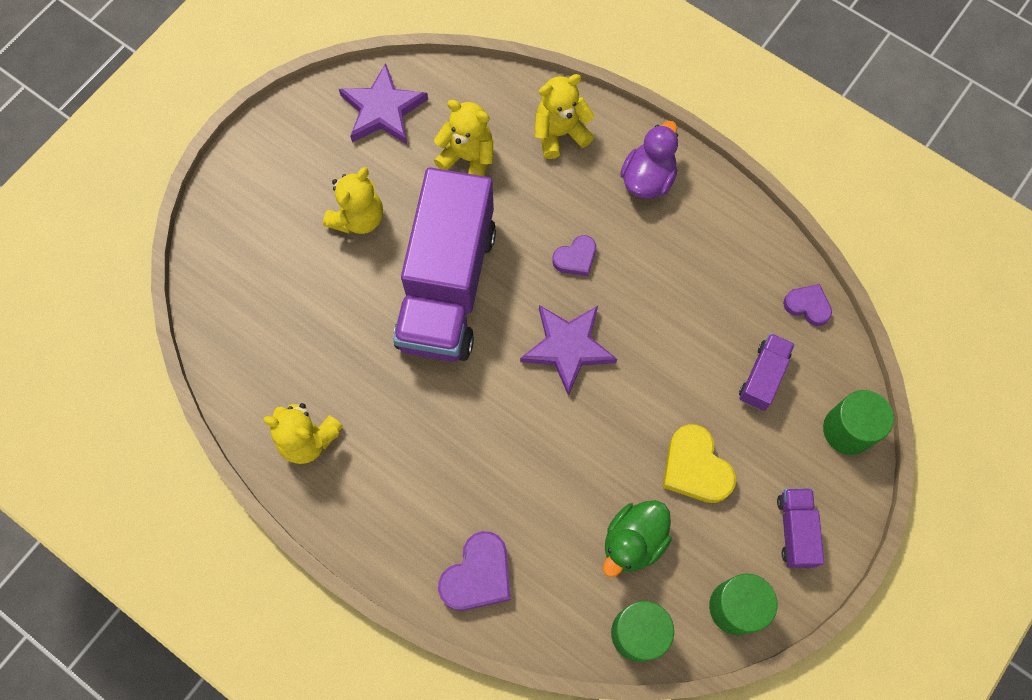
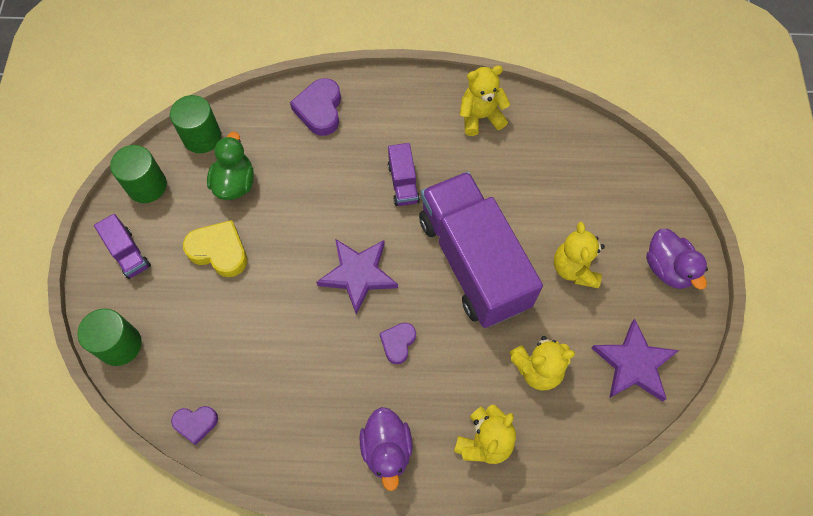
camera: 145 degrees right, 5 degrees down
(274, 163) = (667, 268): none -> purple duck
(763, 377) = (203, 344): purple truck -> purple truck (403, 183)

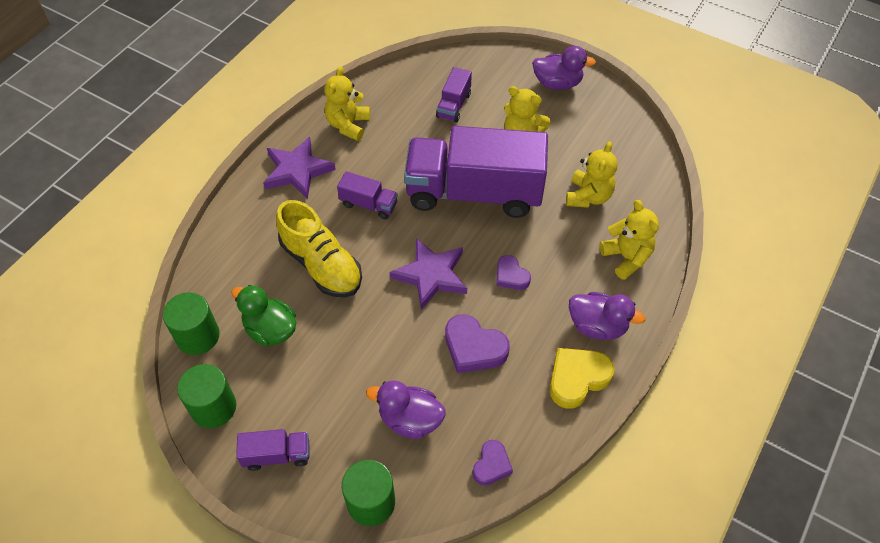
camera: 60 degrees left, 10 degrees down
(206, 335) = (410, 419): none -> purple duck
(219, 251) = (332, 373): yellow heart -> yellow heart (577, 378)
(318, 183) = (321, 265): none -> yellow shoe
(320, 110) = (248, 230): purple heart -> purple heart (474, 348)
(567, 189) = (454, 105): none -> purple truck
(634, 364) = (618, 139): purple star -> purple star (297, 170)

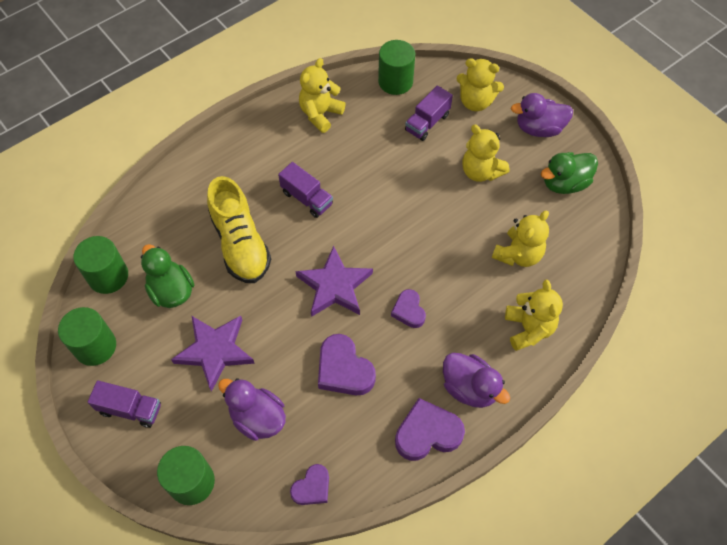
camera: 20 degrees right, 5 degrees up
(297, 170) = (256, 145): purple star -> purple star (215, 351)
(407, 77) = (395, 81): none -> green cylinder
(474, 193) = (409, 217): purple truck -> none
(490, 75) = (475, 102): none -> yellow teddy bear
(557, 83) = (539, 128): purple duck -> purple duck turned 150 degrees clockwise
(577, 378) = (427, 433): yellow heart -> purple heart
(601, 124) = (564, 183): none -> green duck

